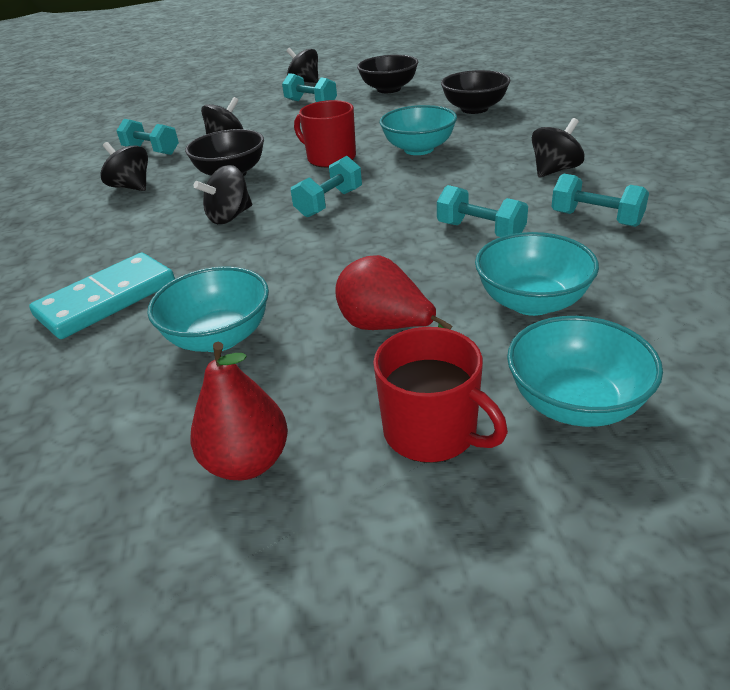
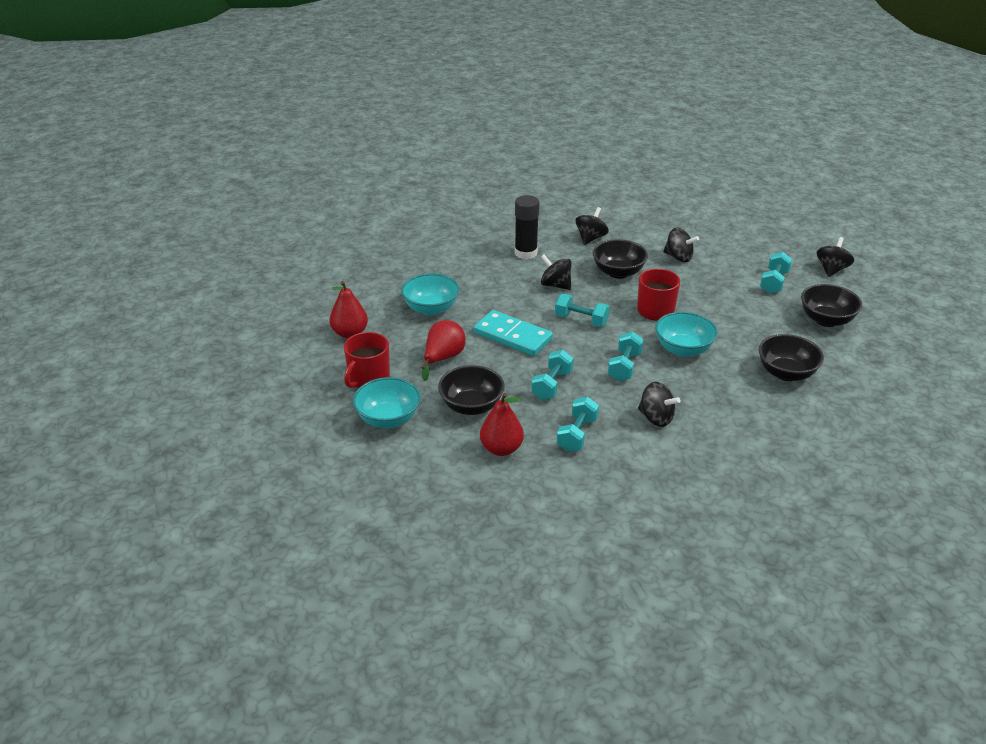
camera: 75 degrees right, 0 degrees up
(107, 299) = (460, 267): turquoise domino -> turquoise domino (512, 336)
(122, 236) = (526, 253): none -> black glue stick
(151, 151) = (650, 230): turquoise dumbbell -> turquoise dumbbell (624, 366)
(532, 302) = (471, 406): turquoise bowl -> black bowl
(642, 278) = (501, 449): none -> red pear

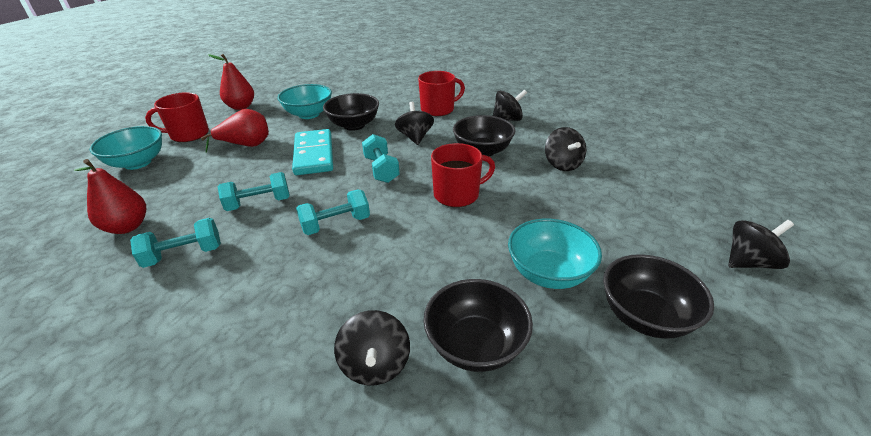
camera: 45 degrees right, 0 degrees up
(471, 406) = (187, 184): black bowl -> black bowl (354, 125)
(526, 253) = (438, 109): black glue stick -> red mug
(656, 418) = (261, 289): black spinning top -> black spinning top (375, 364)
(683, 349) = (414, 242): turquoise bowl -> turquoise bowl (548, 273)
(774, 282) = (636, 235): turquoise dumbbell -> none

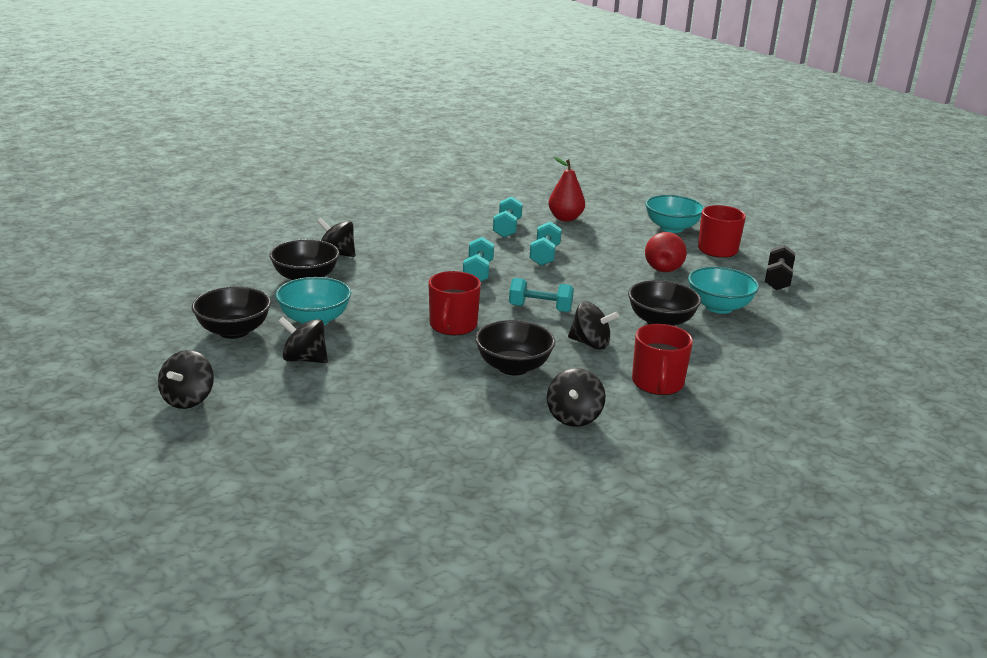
camera: 120 degrees right, 10 degrees down
(241, 107) = (777, 279): red pear -> black dumbbell
(314, 155) = (608, 289): turquoise domino -> none
(562, 164) = (428, 397): black spinning top -> black spinning top (304, 359)

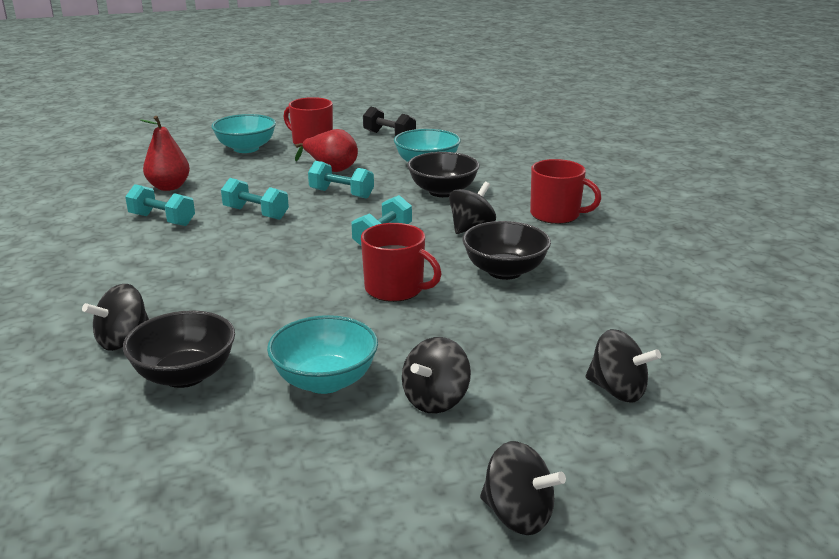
camera: 70 degrees left, 0 degrees up
(234, 331) = (319, 456): black bowl -> none
(478, 273) = (269, 254): turquoise dumbbell -> turquoise dumbbell (341, 194)
(574, 417) = (608, 259): black spinning top -> black spinning top (617, 390)

